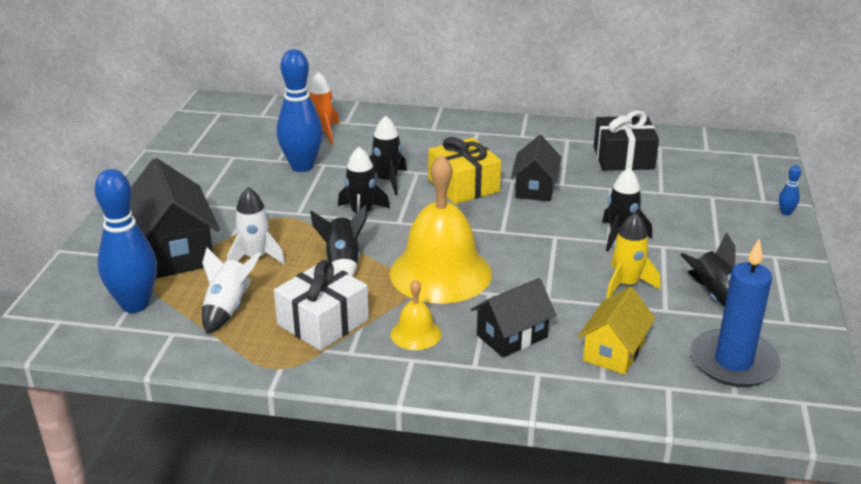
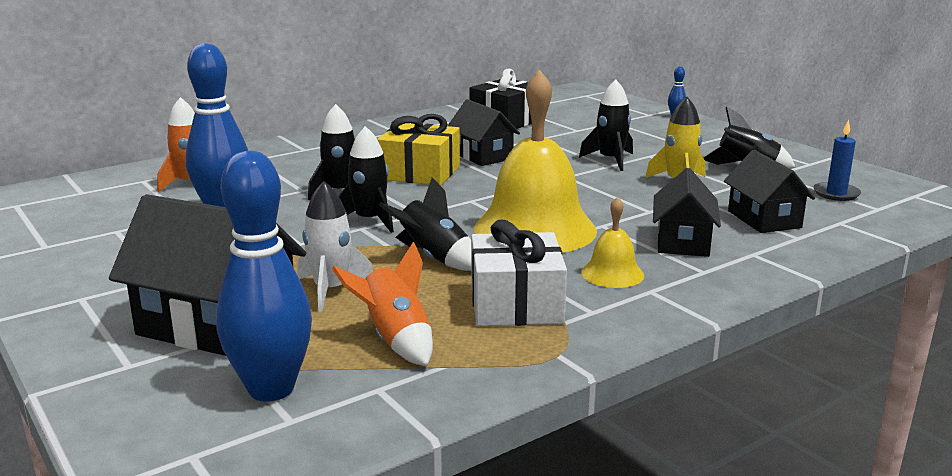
camera: 45 degrees left, 10 degrees down
(228, 309) = (395, 340): white rocket -> orange rocket
(614, 351) = (764, 219): yellow house -> black house
(733, 362) = (836, 194): blue candle -> blue candle, size x0.54

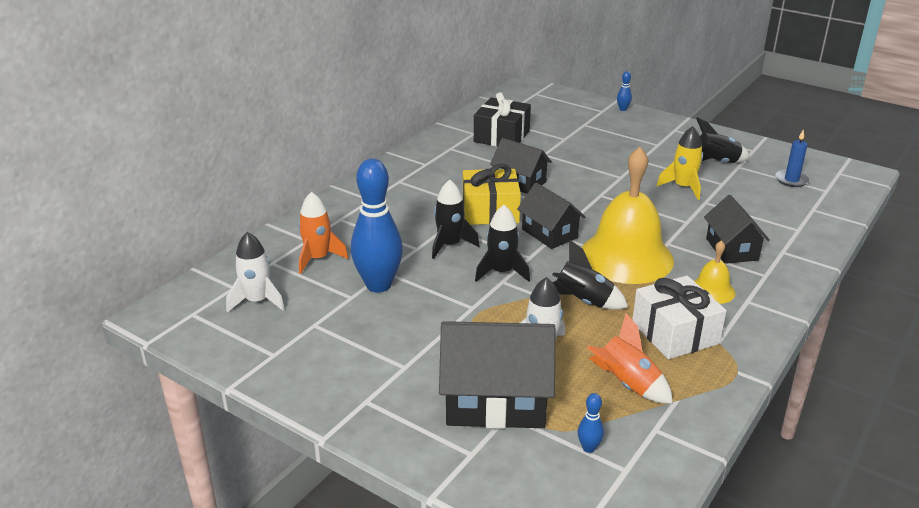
camera: 20 degrees left, 10 degrees up
(88, 205) = (257, 301): none -> white rocket
(271, 389) = (589, 448): blue bowling pin -> blue bowling pin, size x0.40
(611, 160) = (617, 171): black rocket -> none
(764, 219) = (765, 216): black house -> black house (549, 233)

